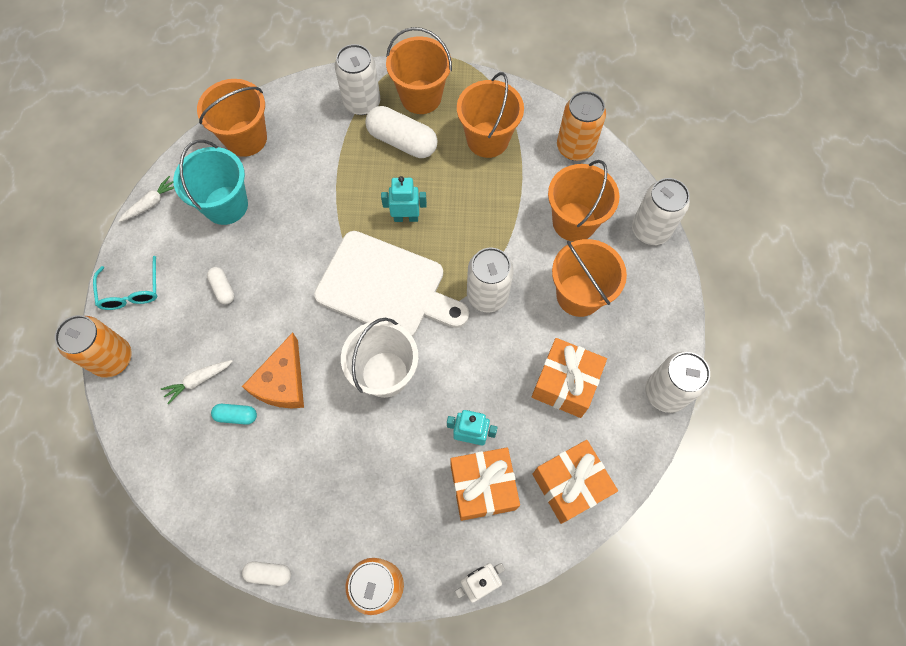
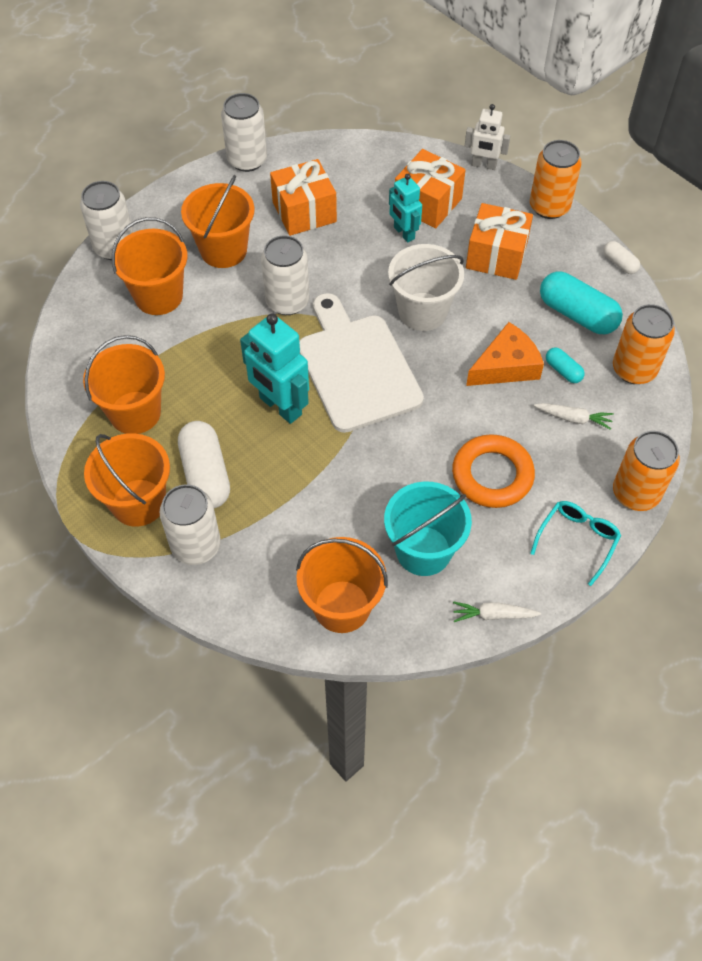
camera: 135 degrees left, 10 degrees down
(223, 289) = (492, 475): white capsule -> orange ring
(265, 481) = (577, 314): none -> turquoise capsule
(406, 217) = (280, 406): turquoise robot -> turquoise robot, size x1.64
(570, 485) = (370, 165): orange gift -> orange gift (496, 255)
(575, 147) = (78, 346): orange can -> orange can (634, 369)

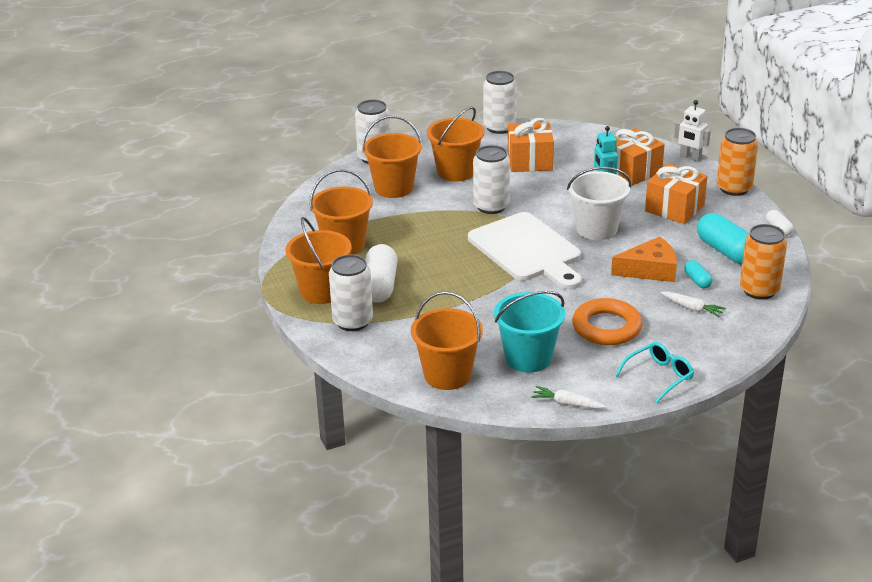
camera: 20 degrees right, 25 degrees down
(280, 406) = (456, 260): turquoise robot -> none
(356, 367) = (527, 250): white cutting board -> white cutting board turned 150 degrees clockwise
(635, 493) = (723, 359): orange can -> none

